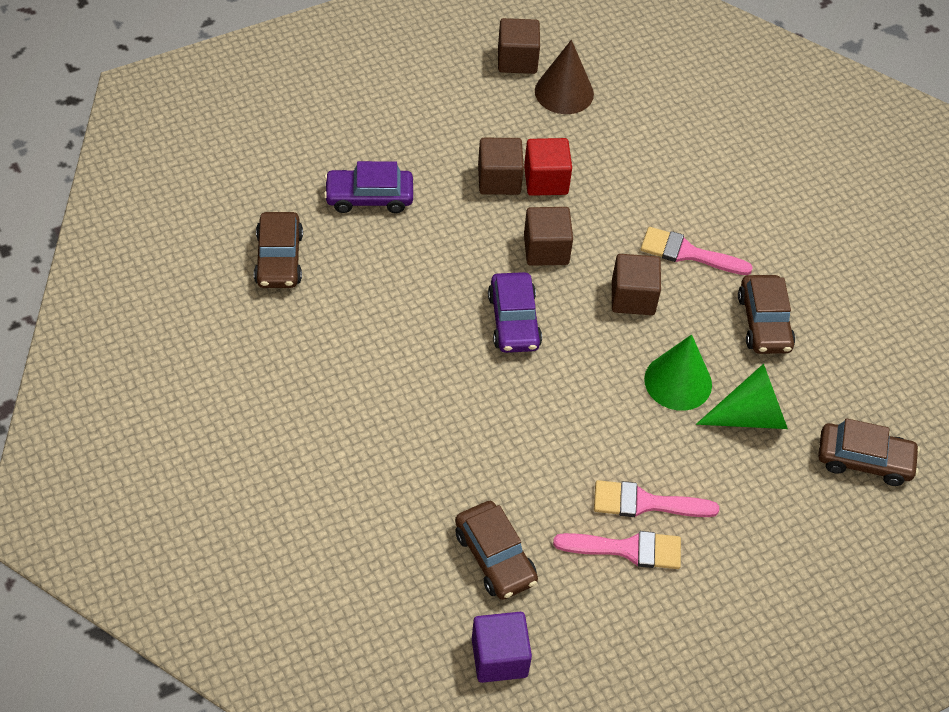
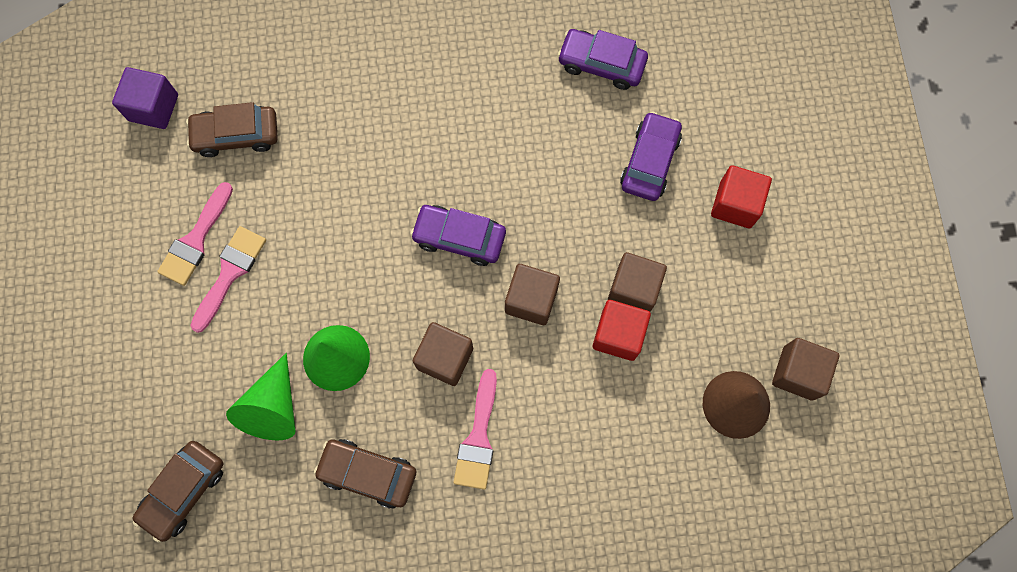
camera: 115 degrees right, 20 degrees up
(279, 259) = (601, 64): brown car -> purple car
(385, 128) = (735, 204): none -> red cube
(687, 253) = (478, 437): pink brush -> pink brush turned 150 degrees clockwise

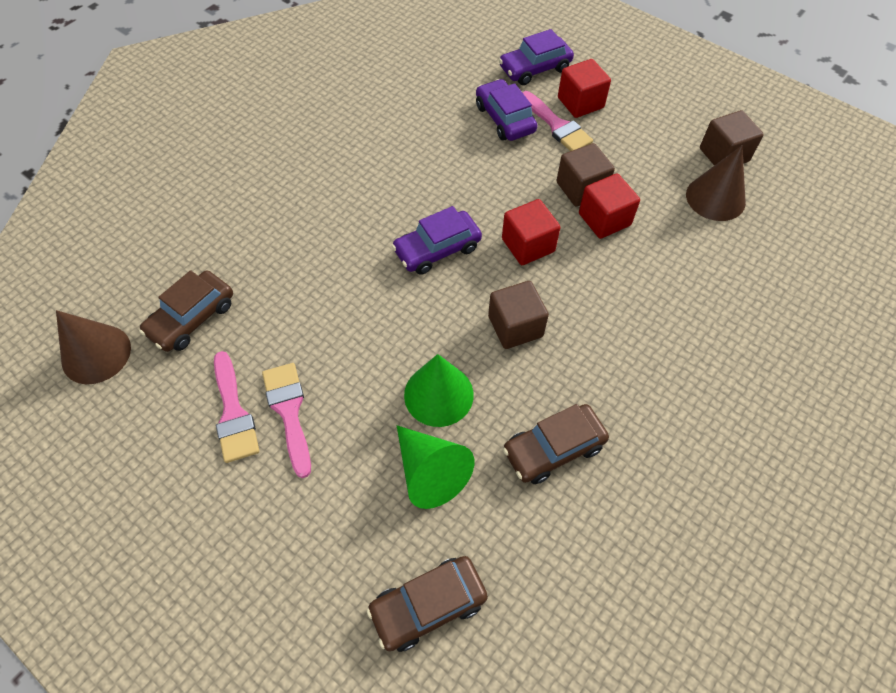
camera: 45 degrees left, 15 degrees down
(153, 107) = (96, 354): purple cube -> brown cone
(184, 491) = (428, 605): brown car -> brown car turned 75 degrees clockwise
(478, 437) = (597, 353): pink brush -> pink brush (557, 126)
(531, 300) = (528, 245): brown cube -> red cube
(601, 64) = (413, 93): purple car -> purple car (535, 68)

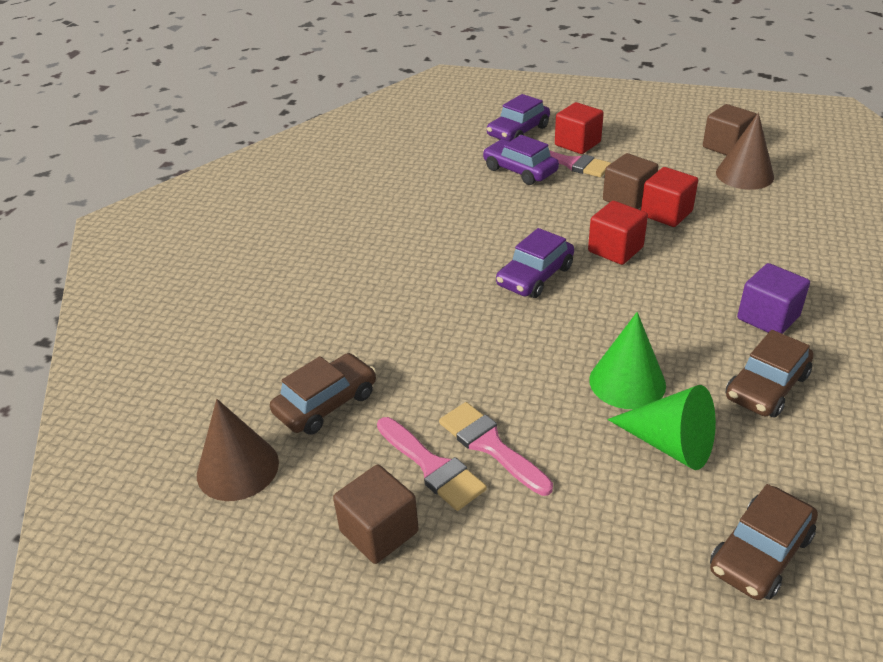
camera: 20 degrees left, 20 degrees down
(192, 318) = (326, 403): brown car -> brown car turned 150 degrees counterclockwise
(515, 326) = (654, 309): brown cube -> brown cube (379, 531)
(610, 375) = (768, 317): none -> purple cube

